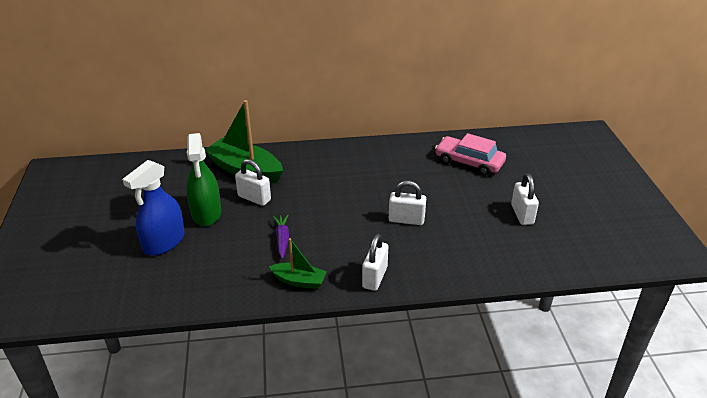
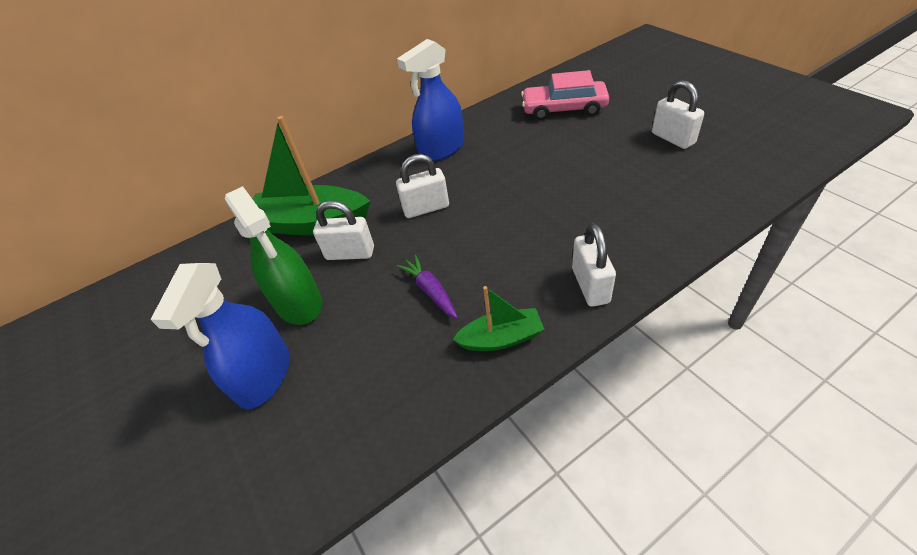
camera: 20 degrees left, 10 degrees up
(361, 156) = (442, 149): none -> blue spray bottle
(406, 220) = (559, 198): white padlock -> white padlock (426, 208)

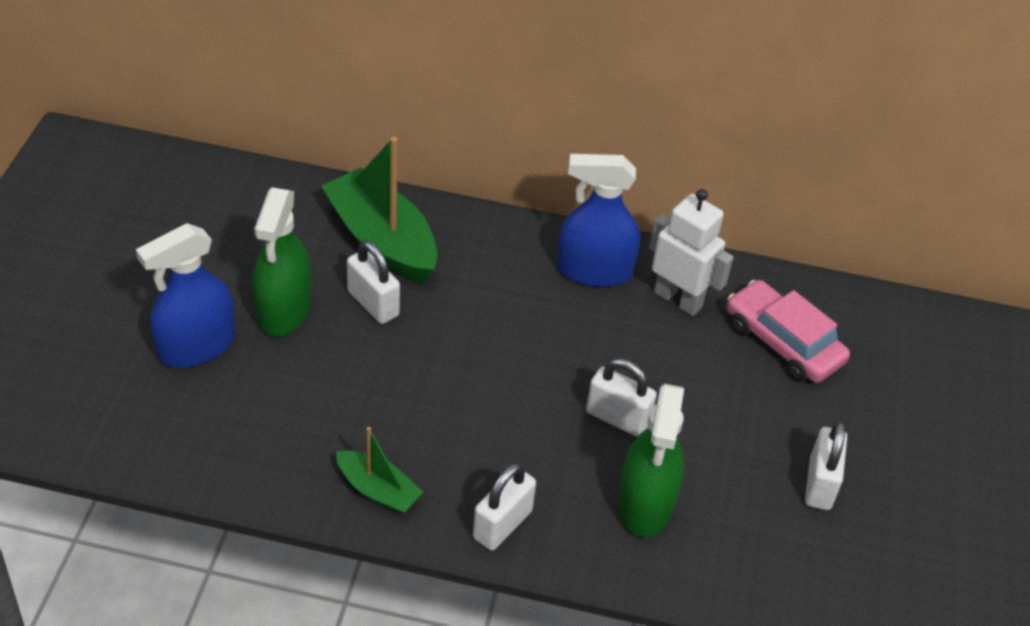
camera: 35 degrees right, 0 degrees up
(426, 208) = (488, 322): white padlock -> white padlock (617, 418)
(430, 291) = (384, 401): purple carrot -> none
(496, 129) = (678, 299): none -> white robot
(630, 210) = (645, 503): none -> green spray bottle

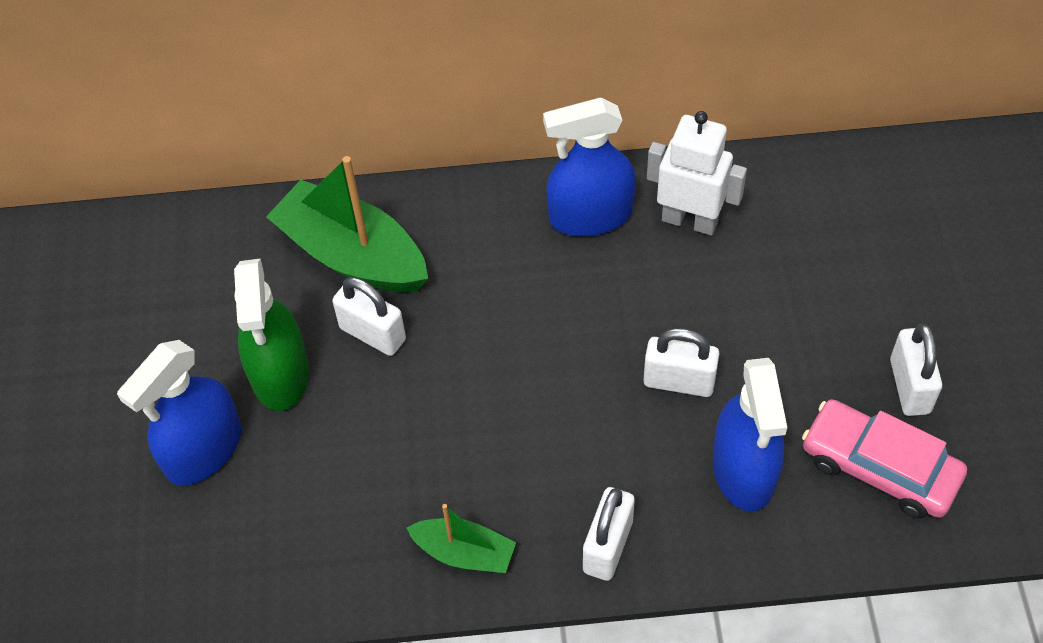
camera: 10 degrees left, 10 degrees up
(645, 503) = (744, 470): green spray bottle -> blue spray bottle
(783, 342) = (814, 235): pink car -> pink car (879, 467)

